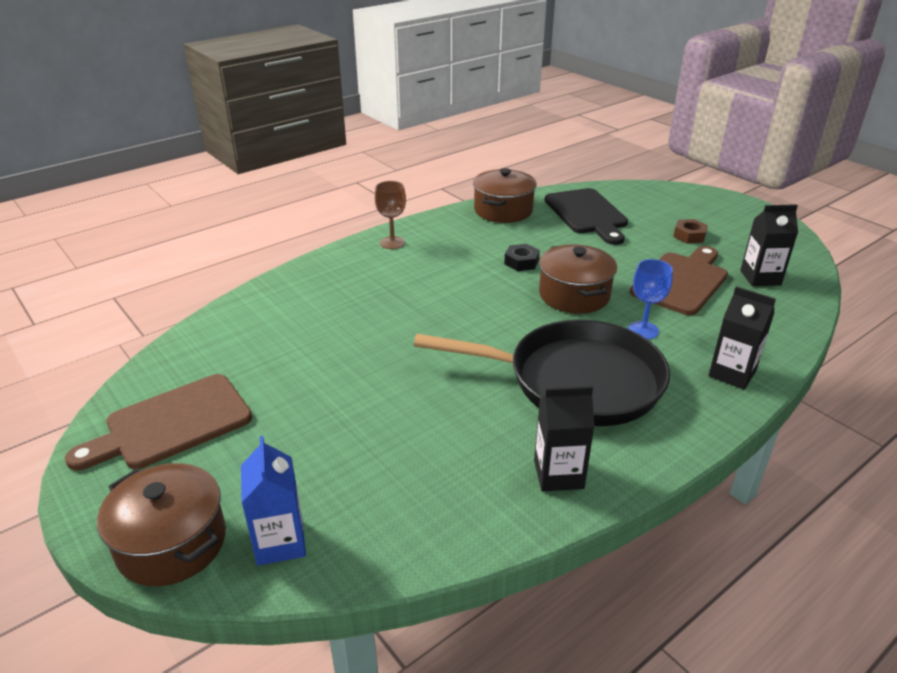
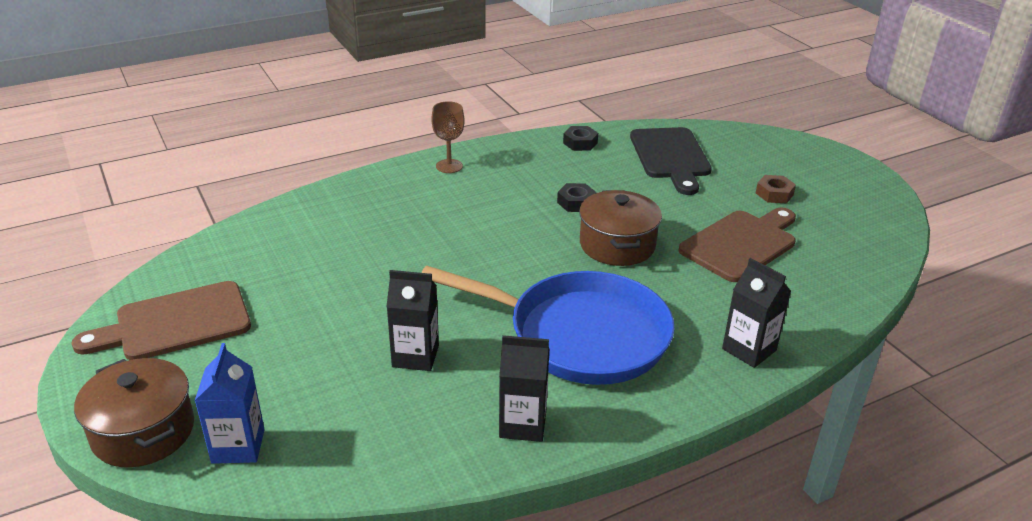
camera: 10 degrees right, 0 degrees up
(503, 210) = (580, 143): brown pot -> black nut
(575, 381) = (579, 335): black pan -> blue pan
(643, 330) = (674, 292): blue goblet -> none
(760, 278) = (832, 250): black carton -> black carton (415, 356)

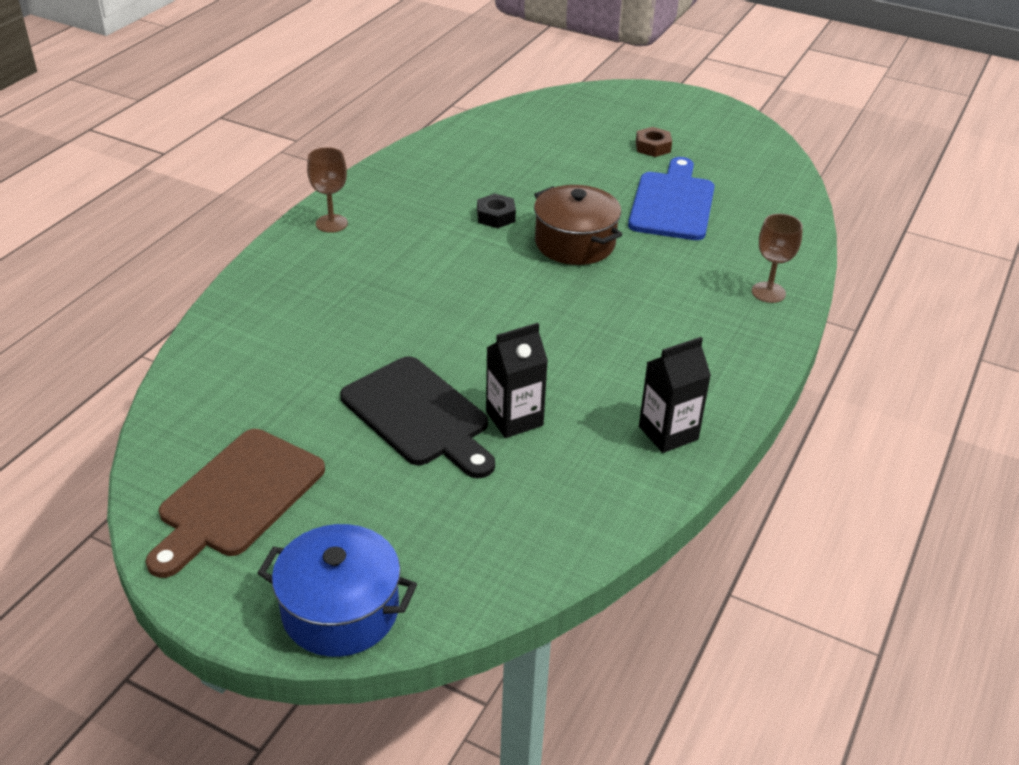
camera: 35 degrees left, 5 degrees up
(143, 431) = (340, 611): brown pot -> blue pot
(238, 446) = (450, 574): blue carton -> none
(579, 335) = (630, 337): blue pan -> none
(580, 143) = (434, 155): black nut -> none
(670, 156) = (531, 141): black cutting board -> black cutting board (419, 415)
(741, 244) = (672, 203): brown cutting board -> blue cutting board
(749, 349) = (768, 292): black carton -> brown goblet

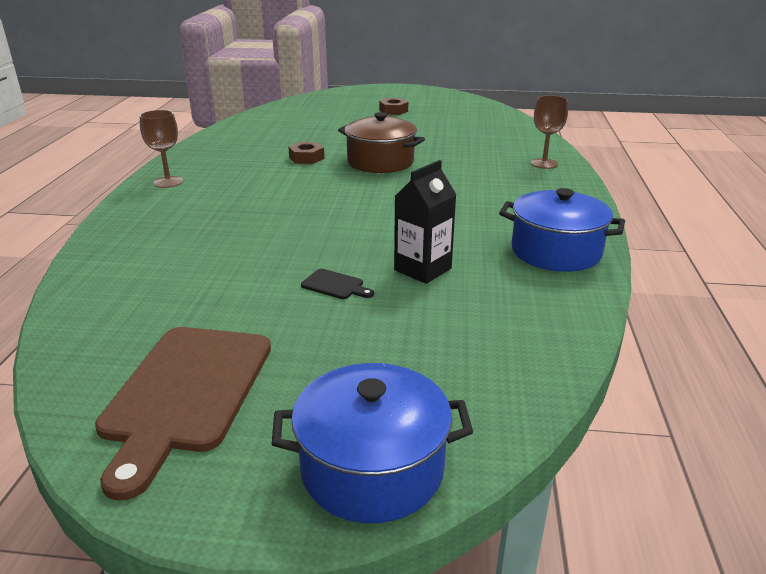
camera: 20 degrees left, 10 degrees down
(419, 415) = (335, 285): black cutting board -> black cutting board, size x0.40
(496, 216) = (306, 158): black nut -> brown nut
(668, 433) = (556, 251): black carton -> blue pot
(672, 203) = (433, 133): blue cutting board -> none

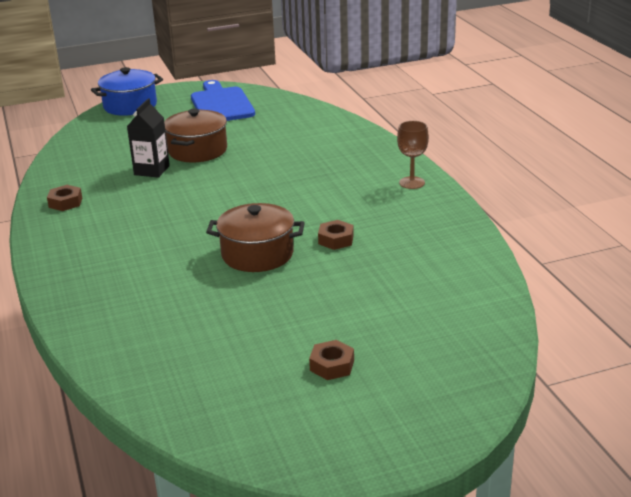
camera: 155 degrees right, 0 degrees up
(186, 393) = (221, 104): brown cutting board -> blue cutting board
(335, 285) = (197, 150): black cutting board -> brown pot
(544, 164) = (83, 300): brown goblet -> none
(556, 251) = (65, 202): blue pot -> brown nut

